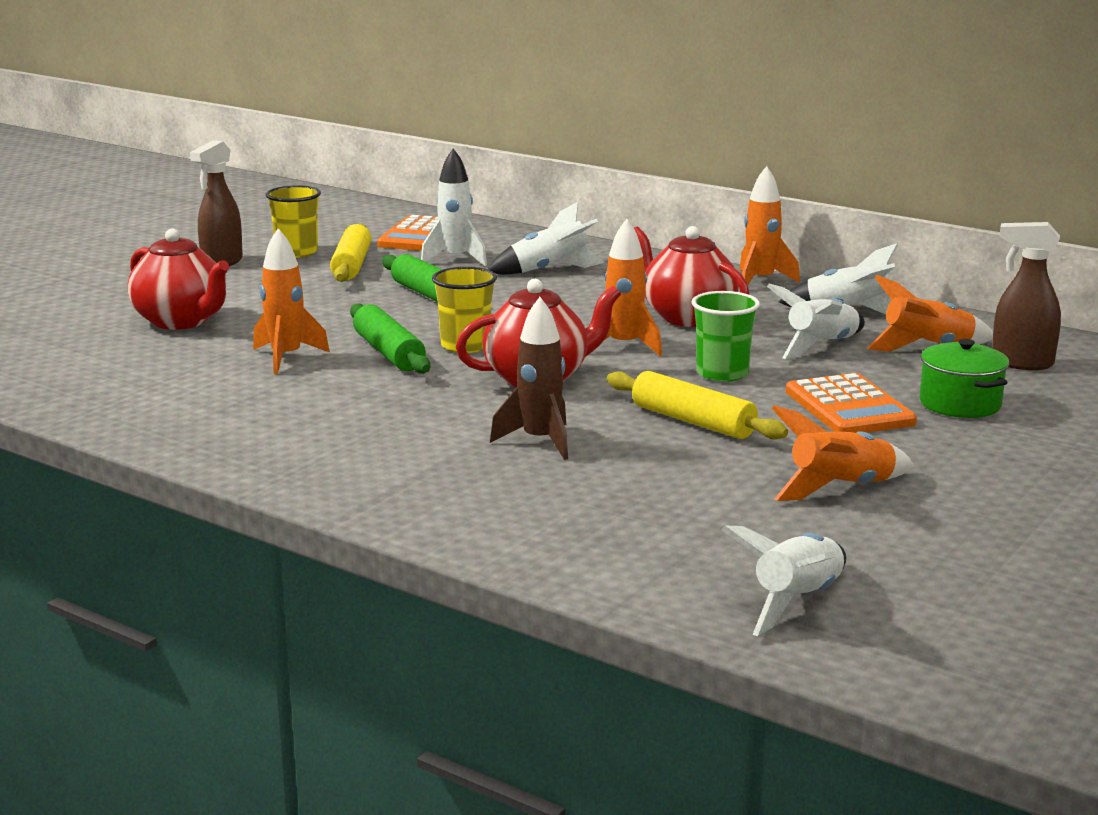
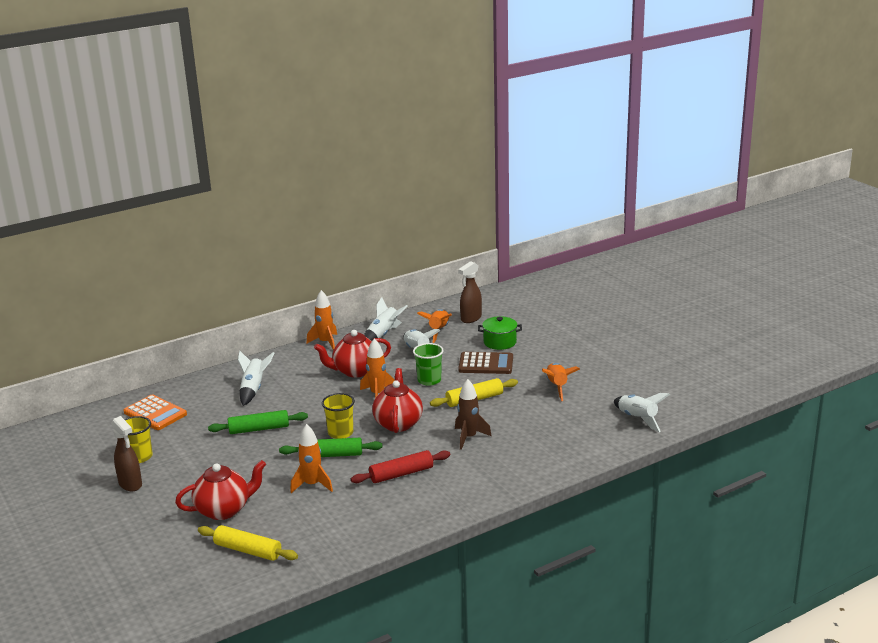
camera: 65 degrees left, 5 degrees up
(352, 265) = (183, 443): yellow rolling pin -> yellow rolling pin (248, 550)
(364, 411) = (401, 474): none -> red rolling pin
(455, 259) = (207, 411): white rocket -> none
(849, 407) = (486, 364): orange calculator -> brown calculator

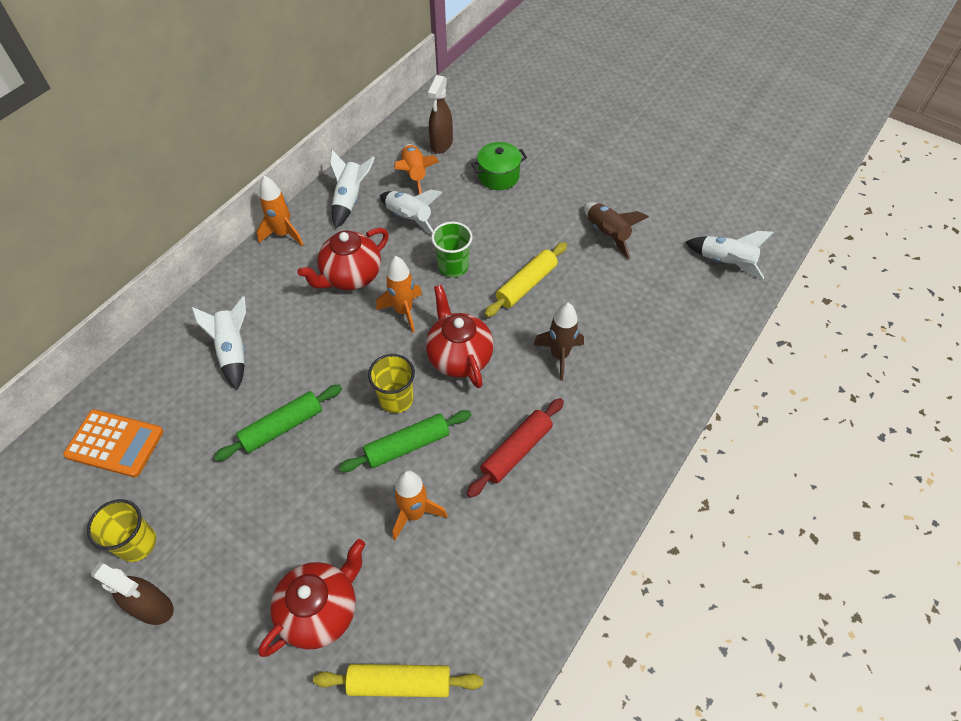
camera: 25 degrees left, 30 degrees up
(486, 364) = (504, 218): brown calculator -> none
(557, 386) = (607, 234): orange rocket -> brown rocket

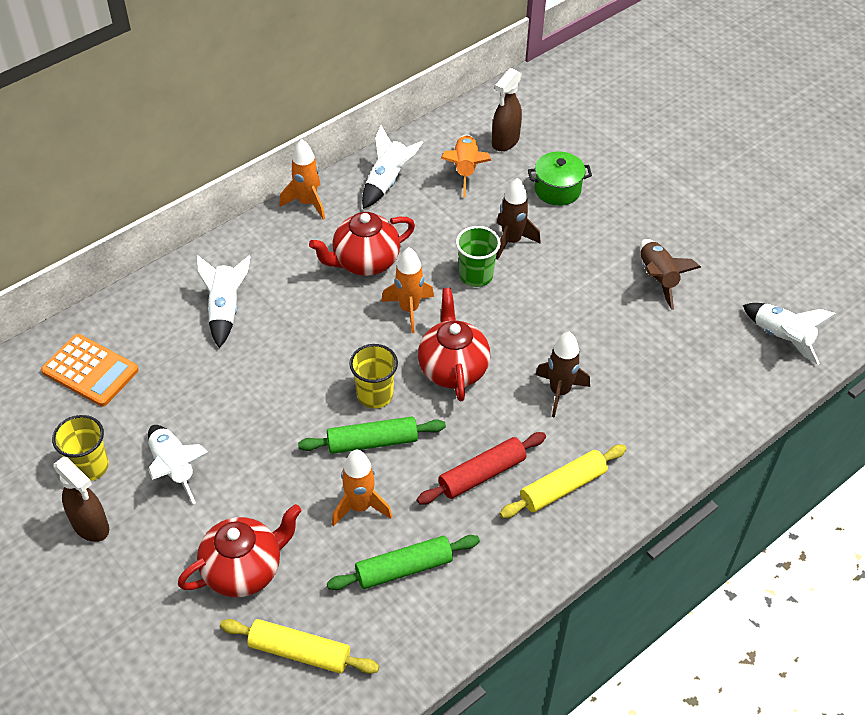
camera: 15 degrees right, 5 degrees down
(282, 427) = (253, 394): green rolling pin -> green rolling pin (404, 568)
(409, 218) = (445, 215): white rocket -> white rocket (174, 468)
(474, 229) = (511, 241): none -> brown rocket
(526, 285) = (549, 312): yellow rolling pin -> yellow rolling pin (563, 487)

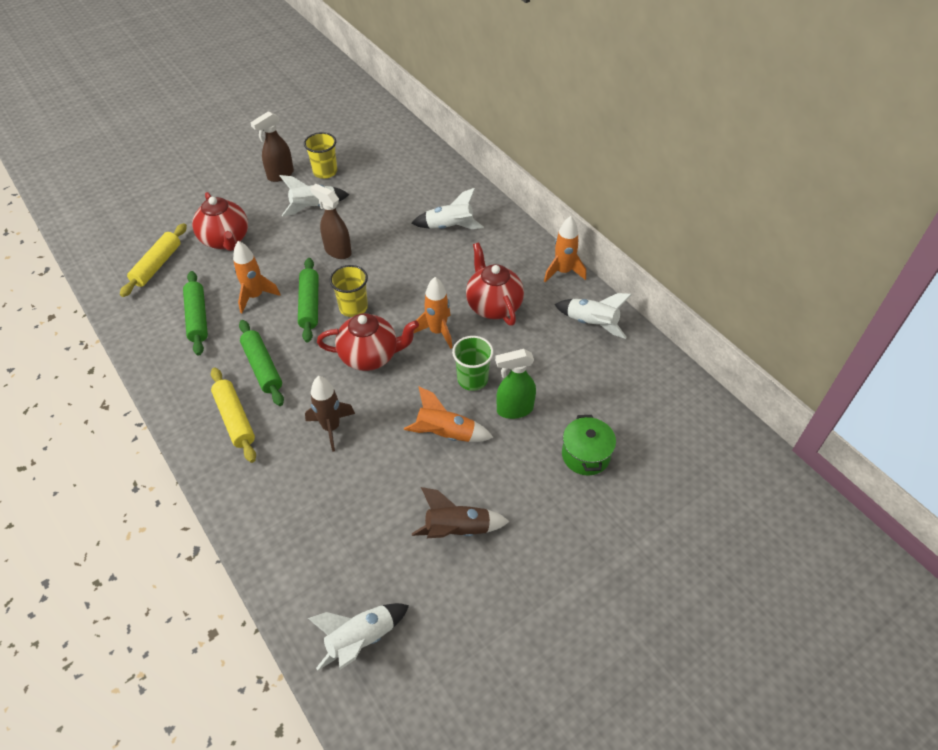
camera: 95 degrees right, 0 degrees up
(90, 371) = (403, 167): orange calculator -> none
(465, 170) = (610, 381): orange rocket -> orange rocket (445, 434)
(482, 474) = (262, 367): red rolling pin -> green rolling pin
(505, 142) = (655, 417): brown spray bottle -> brown spray bottle (337, 251)
(511, 241) = (514, 409): brown rocket -> green spray bottle

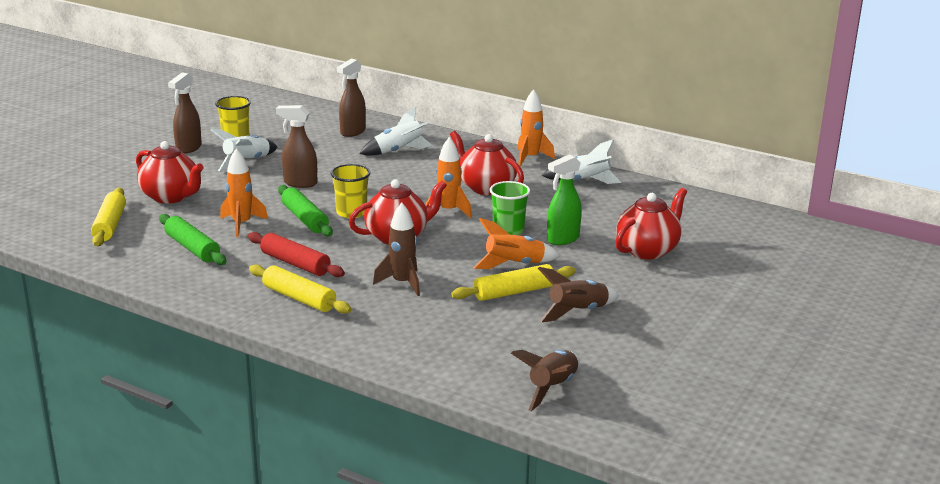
camera: 25 degrees left, 25 degrees down
(262, 367) = (295, 264): green rolling pin -> red rolling pin
(361, 640) = (552, 388): white rocket -> brown rocket
(419, 477) = (514, 292): none -> yellow rolling pin
(427, 187) = (352, 132): none -> brown spray bottle
(585, 455) = (648, 250): green pot -> red teapot

